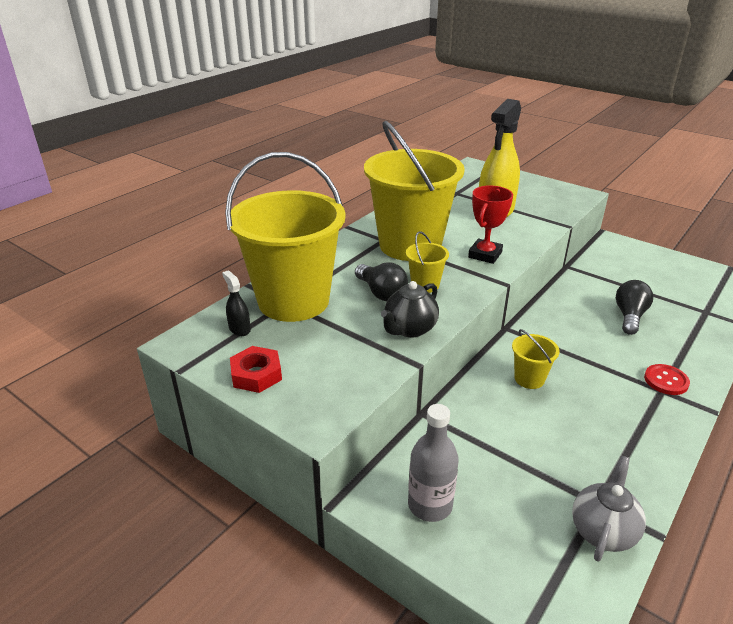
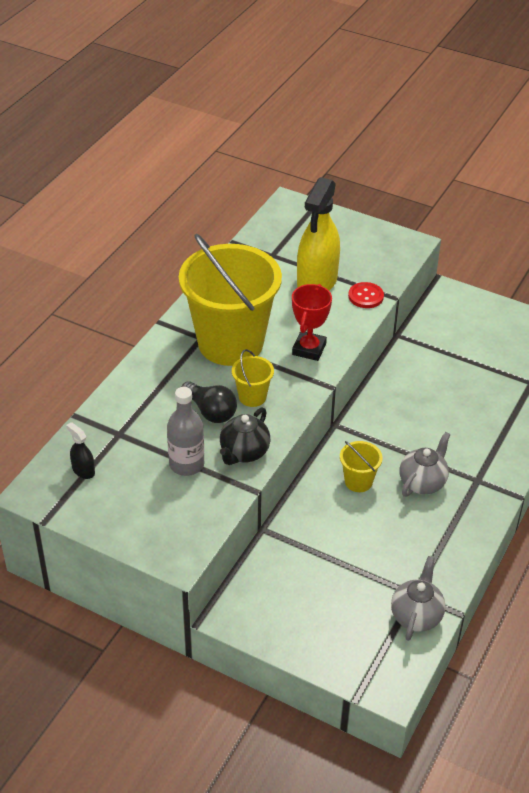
camera: 10 degrees left, 10 degrees up
(256, 374) = (114, 518): red nut -> none
(293, 301) = (126, 431): yellow bucket -> none
(430, 505) = (278, 613): grey bottle -> grey bottle (186, 464)
(600, 386) = (422, 482): none -> grey teapot
(629, 316) = (456, 397): black light bulb -> none
(666, 381) = (482, 469): red button -> red button (365, 296)

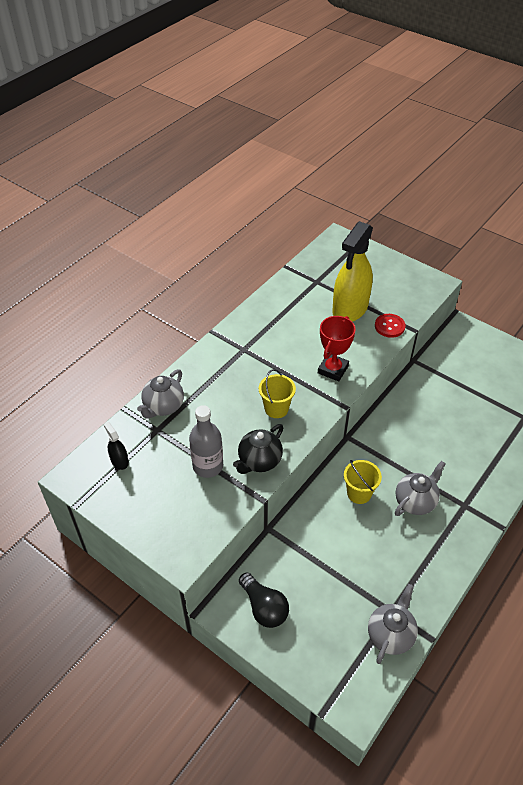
camera: 10 degrees right, 5 degrees up
(121, 409) = (163, 407): none -> grey teapot
(210, 411) = (238, 418): black light bulb -> black light bulb (264, 607)
(230, 343) = (267, 357): yellow bucket -> none

